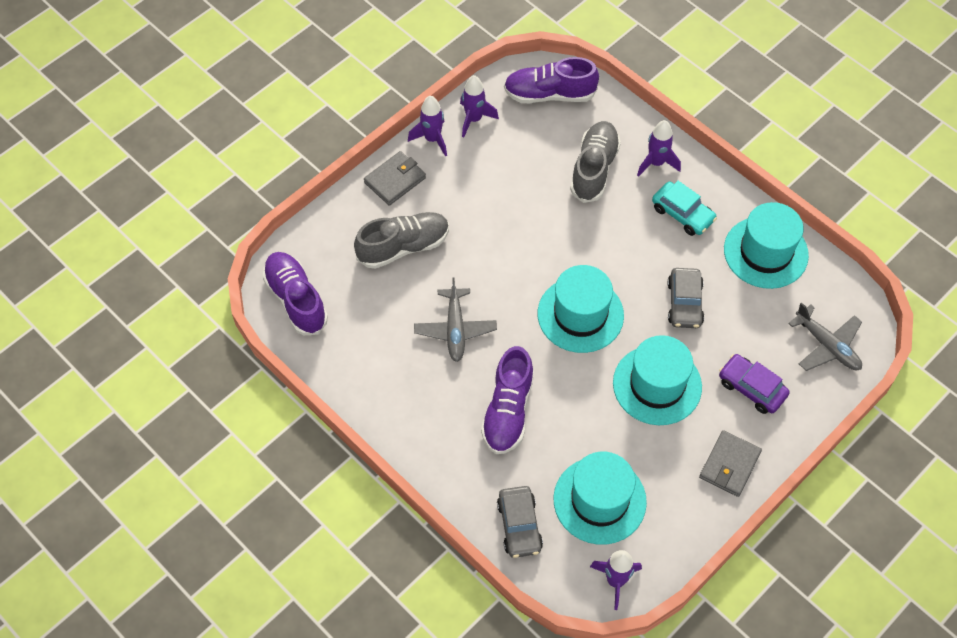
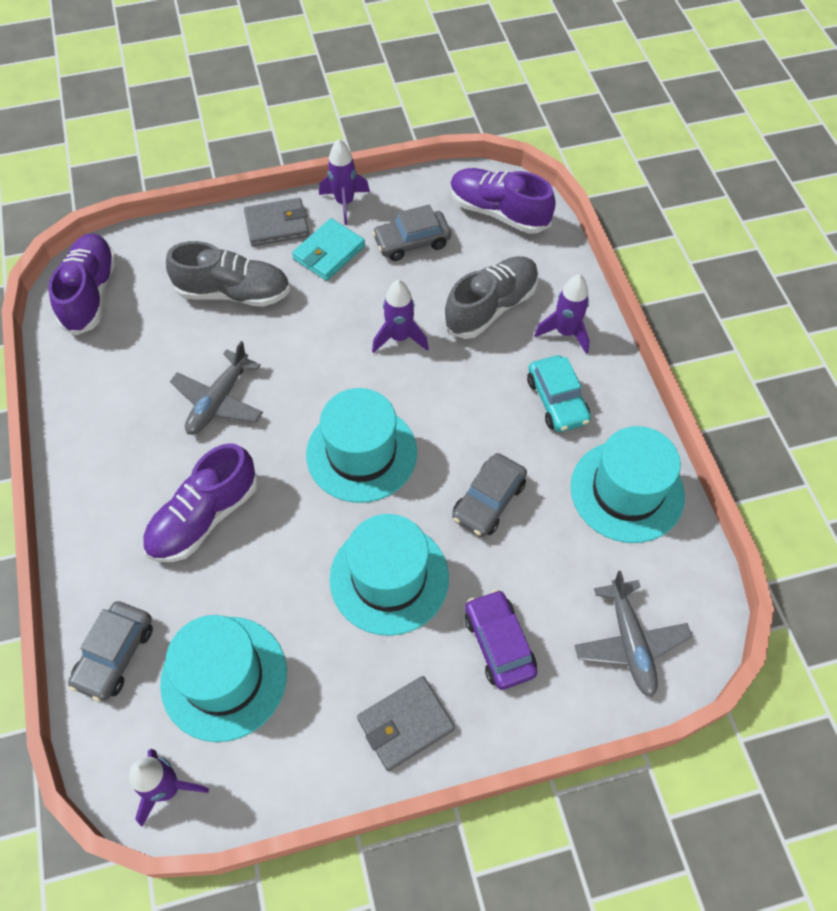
camera: 30 degrees right, 0 degrees up
(449, 183) = (329, 252): none -> turquoise wallet
(474, 119) = (401, 202): purple rocket -> purple rocket (399, 338)
(504, 146) = (412, 242): none -> grey car

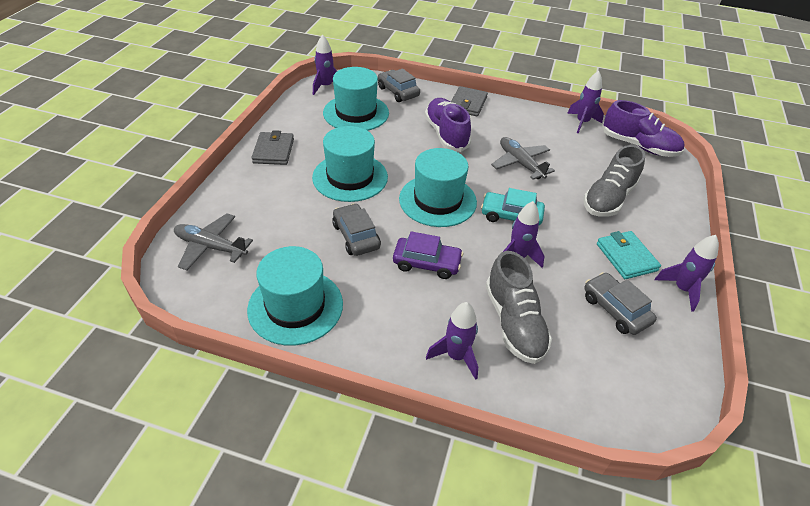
camera: 120 degrees right, 15 degrees down
(65, 369) = (582, 123): none -> purple rocket
(277, 225) = (669, 242): grey wallet -> grey wallet (467, 104)
(412, 242) = (615, 309): grey car -> grey car turned 45 degrees counterclockwise
(498, 212) = (627, 390): purple shoe -> none
(499, 643) = (272, 197): purple car -> purple car (427, 263)
(557, 400) = (398, 312): turquoise car -> turquoise car (511, 216)

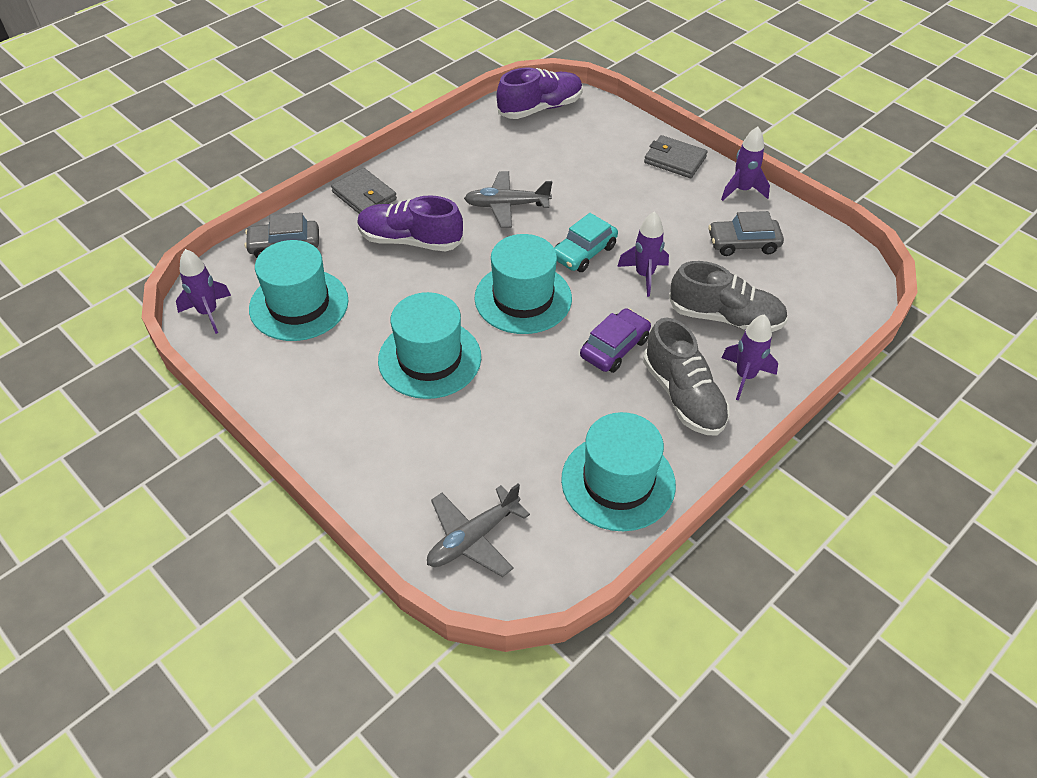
camera: 60 degrees left, 5 degrees up
(273, 151) = (319, 417): grey wallet -> grey wallet (675, 160)
(356, 236) = (538, 391): grey car -> none
(582, 123) = (472, 126): purple rocket -> none
(608, 198) = (603, 171): grey shoe -> grey shoe (683, 396)
(626, 257) = (686, 202): turquoise wallet -> none

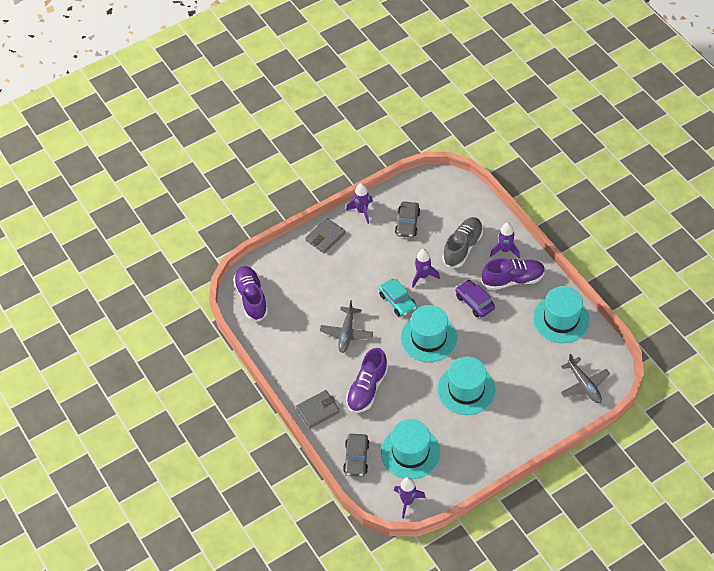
camera: 75 degrees left, 5 degrees up
(683, 396) = (513, 280): grey shoe -> purple shoe

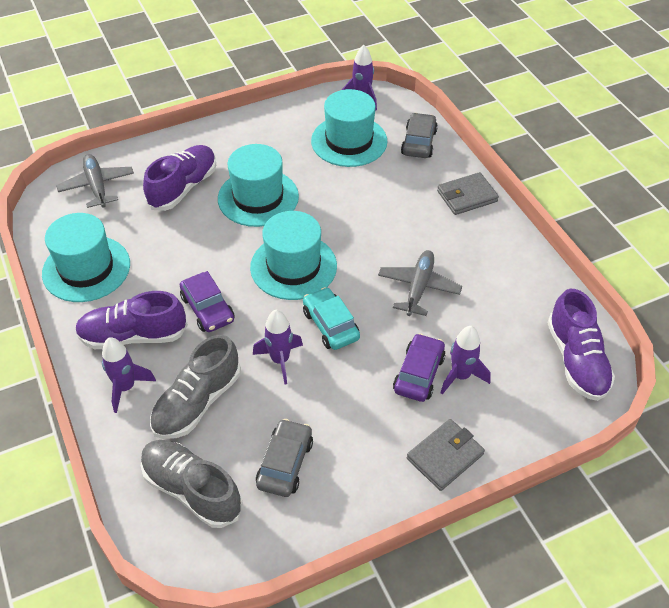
camera: 175 degrees left, 5 degrees down
(342, 278) = (419, 374): none -> purple car
(362, 211) = (368, 502): purple rocket -> purple rocket (460, 376)
(367, 389) = (396, 213): purple shoe -> purple shoe (183, 187)
(451, 206) = (192, 490): none -> grey shoe

